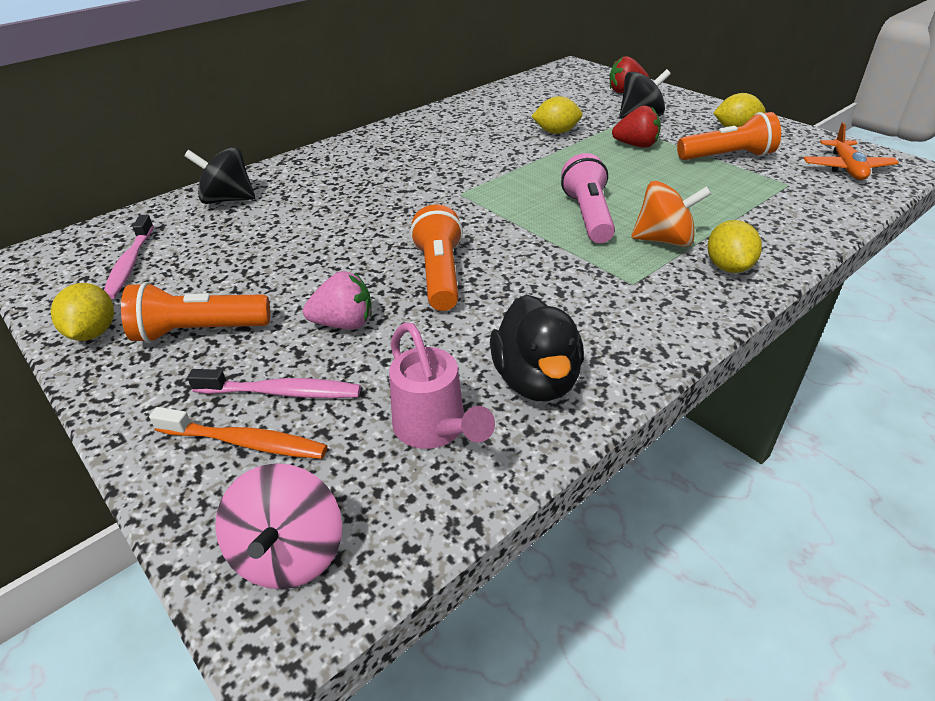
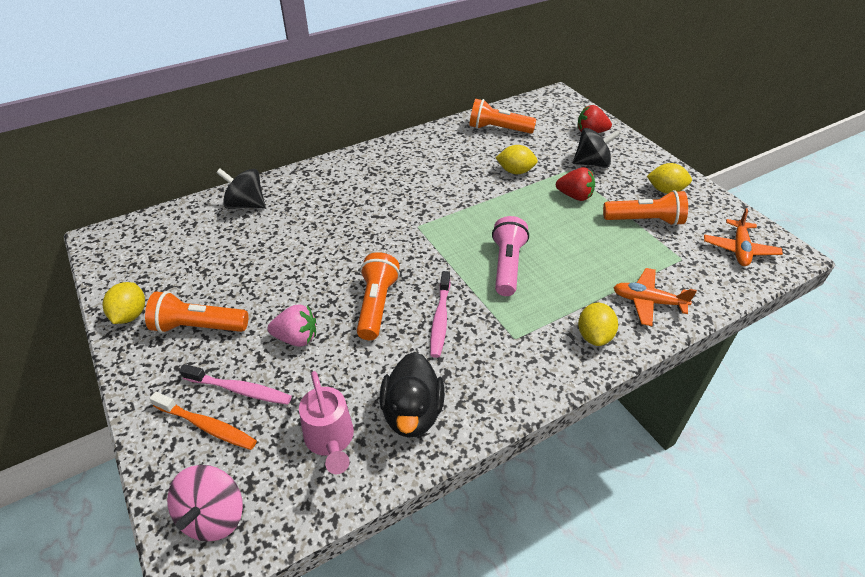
camera: 10 degrees right, 5 degrees up
(130, 264) = (165, 257): pink toothbrush -> pink toothbrush (440, 319)
(519, 99) = (498, 129): none -> orange flashlight
(664, 240) = (556, 300): orange spinning top -> none
(772, 227) = (648, 301): none -> orange plane

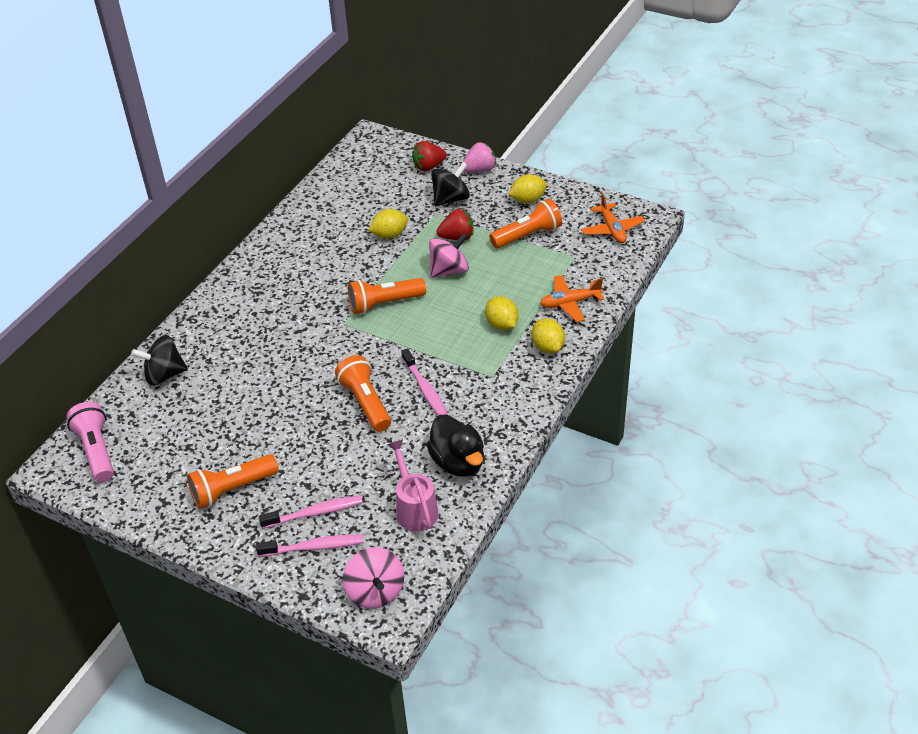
camera: 30 degrees left, 0 degrees up
(130, 315) = (161, 510): yellow lemon -> yellow lemon (501, 324)
(207, 426) = (314, 547): orange toothbrush -> pink toothbrush
(296, 338) = (323, 457): pink strawberry -> pink strawberry (479, 170)
(330, 440) = (414, 508): pink watering can -> pink watering can turned 150 degrees counterclockwise
(498, 129) = (341, 197): orange flashlight -> orange flashlight (384, 304)
(507, 265) = (445, 323): pink flashlight -> pink flashlight (96, 451)
(546, 221) = (449, 270): none -> pink spinning top

